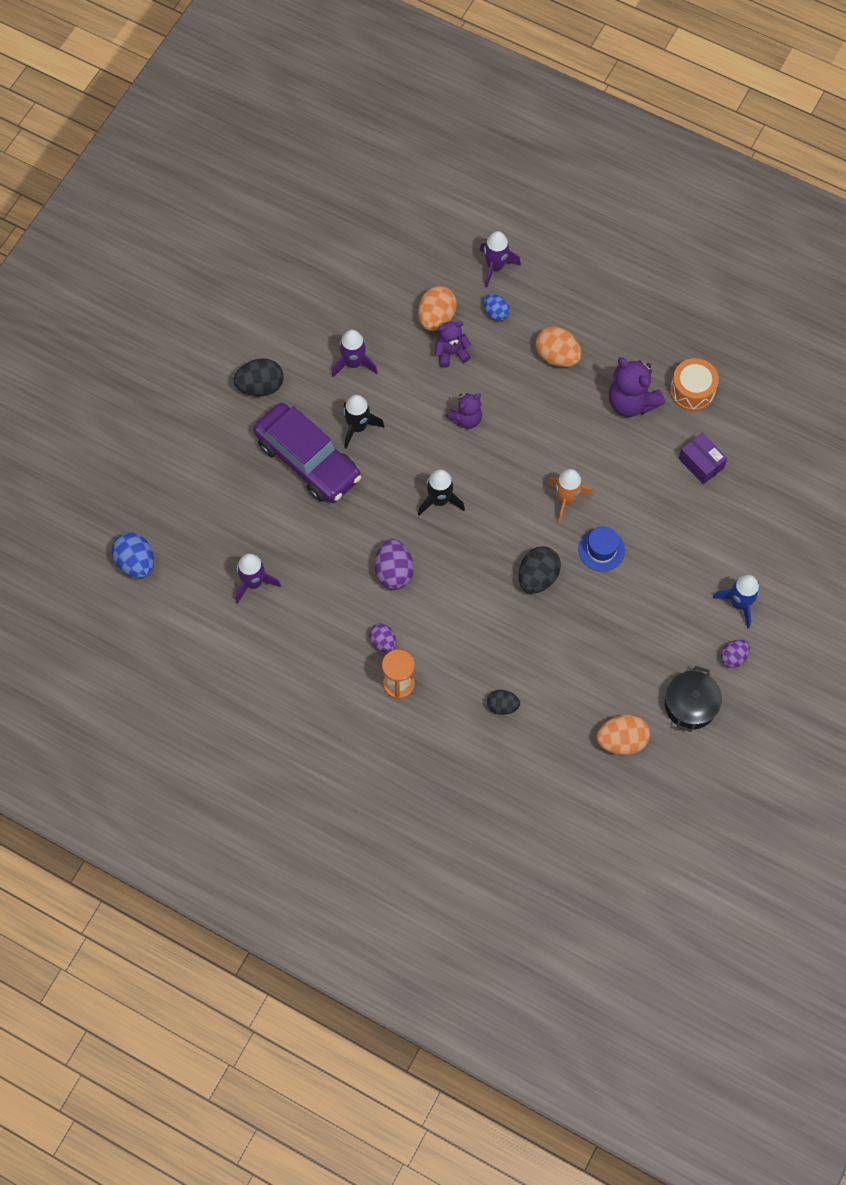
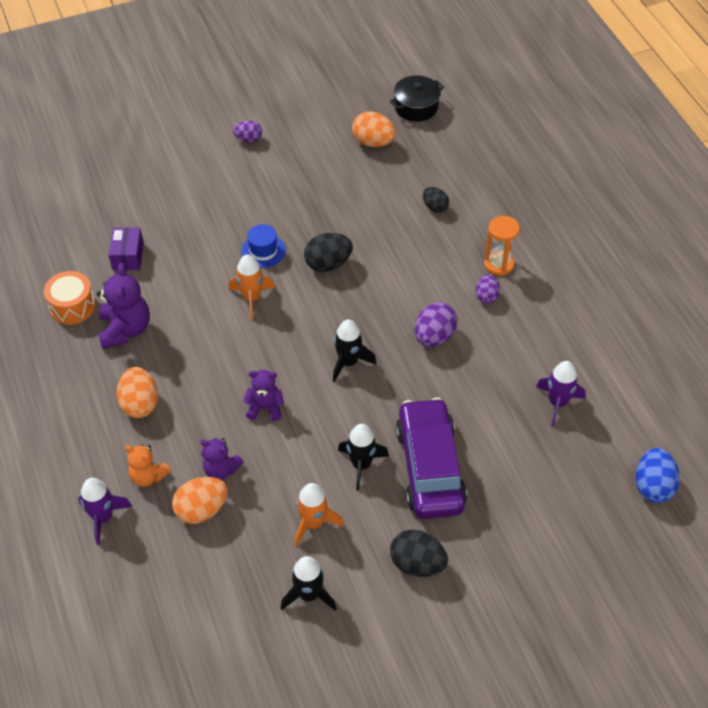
camera: 140 degrees left, 15 degrees down
(314, 317) = (309, 594): none -> black rocket
(353, 363) = (313, 523): purple rocket -> orange rocket
(495, 313) = (148, 476): blue egg -> orange teddy bear
(690, 705) = (306, 133): black pot -> black pot (416, 107)
(739, 603) = (208, 163): blue rocket -> none

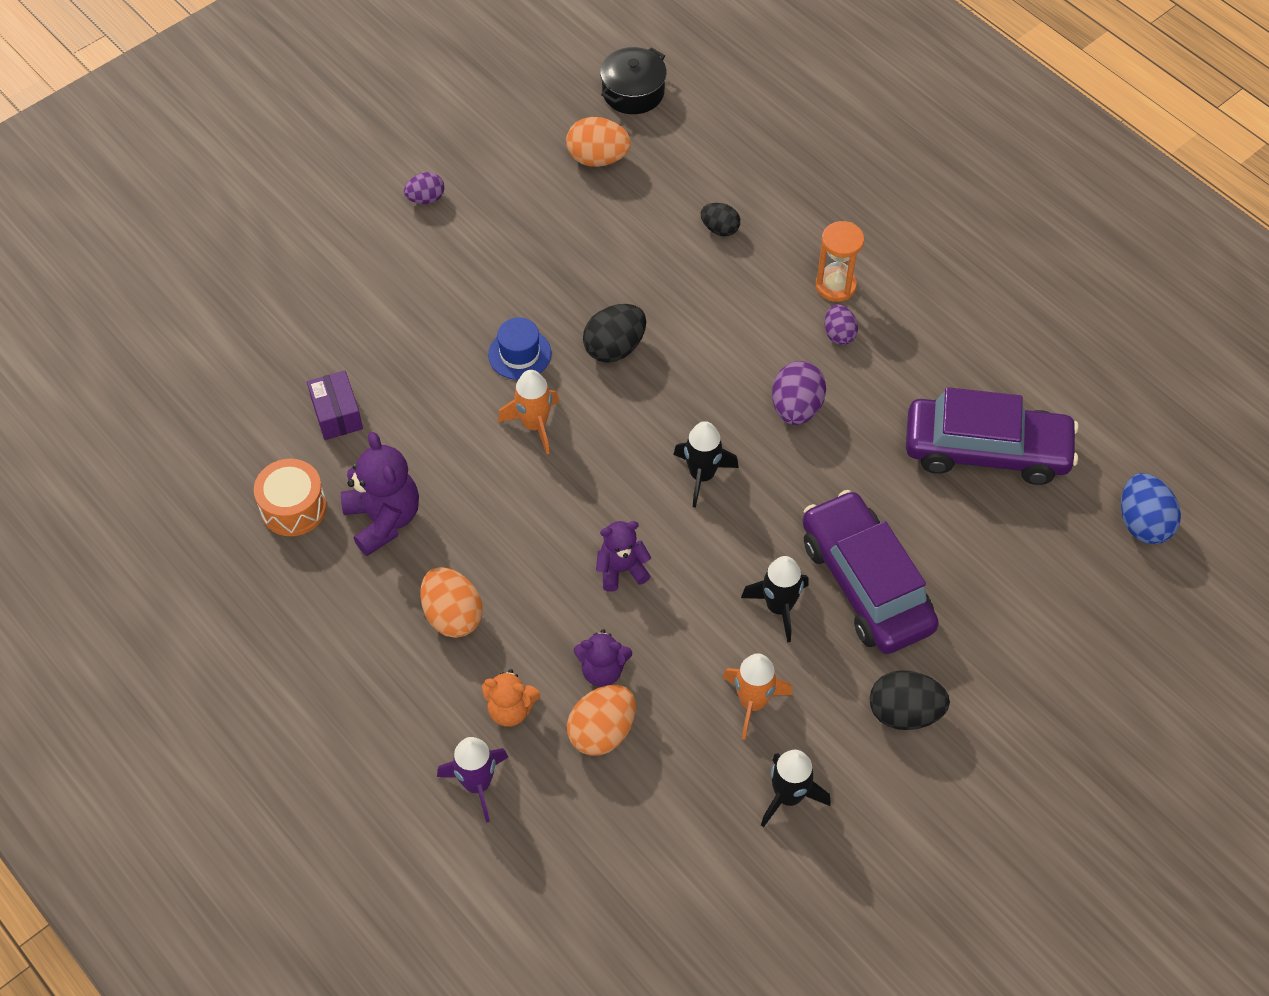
camera: 20 degrees left, 5 degrees up
(557, 403) = (986, 451): purple rocket -> purple car

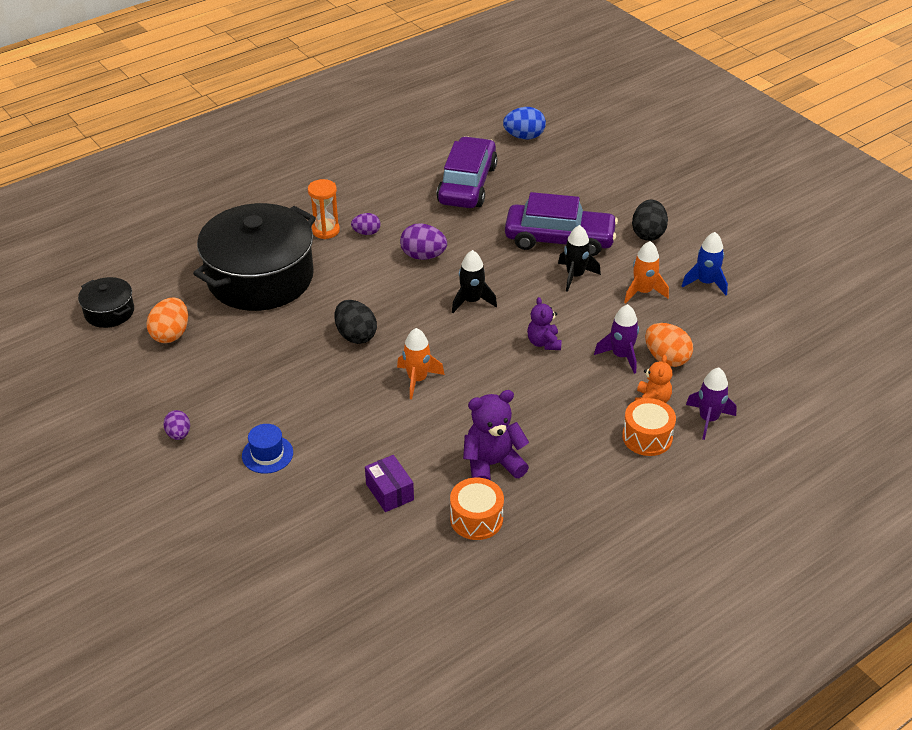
camera: 85 degrees left, 15 degrees down
(337, 414) = (389, 492): purple box -> purple box turned 75 degrees clockwise
(439, 702) = (647, 437): none -> orange drum
(453, 615) = (577, 428): orange egg -> none
(519, 354) = (351, 385): blue hat -> blue hat (267, 454)
(602, 670) = (621, 356): purple teddy bear -> purple rocket
(720, 229) = (260, 278): black egg -> black pot
(788, 796) = (705, 283): black rocket -> blue rocket
(866, 584) = (559, 239): purple car -> purple car turned 150 degrees counterclockwise

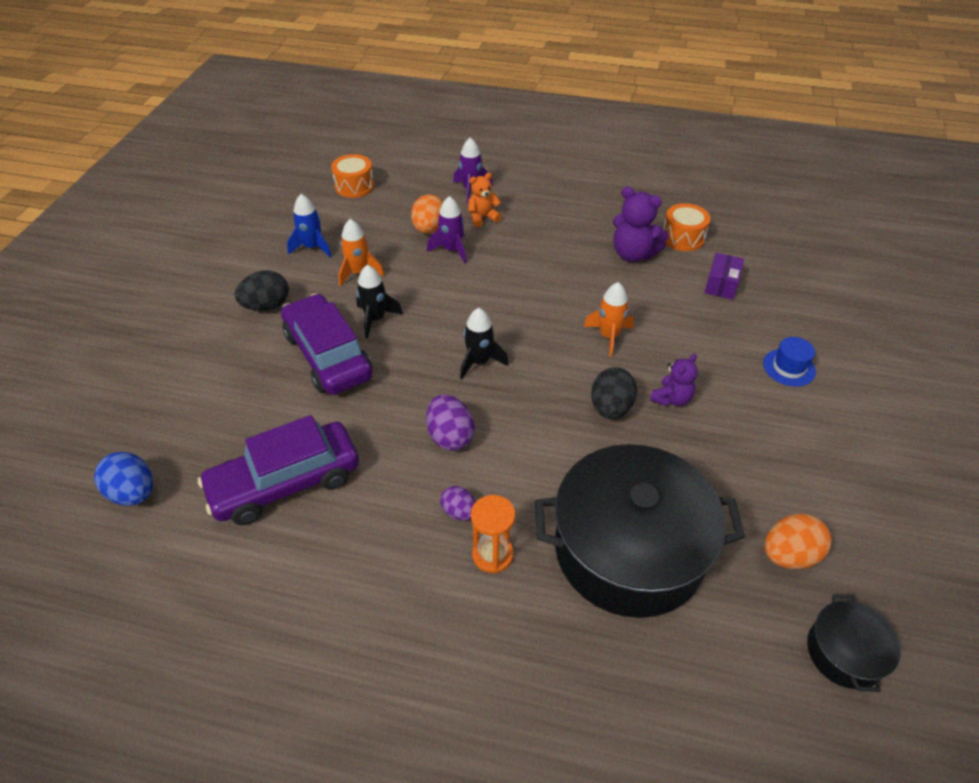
camera: 130 degrees left, 5 degrees up
(179, 434) = (856, 437): purple egg -> none
(543, 343) = (483, 293): purple teddy bear -> purple teddy bear (671, 398)
(647, 437) = (519, 205): orange drum -> orange drum (354, 186)

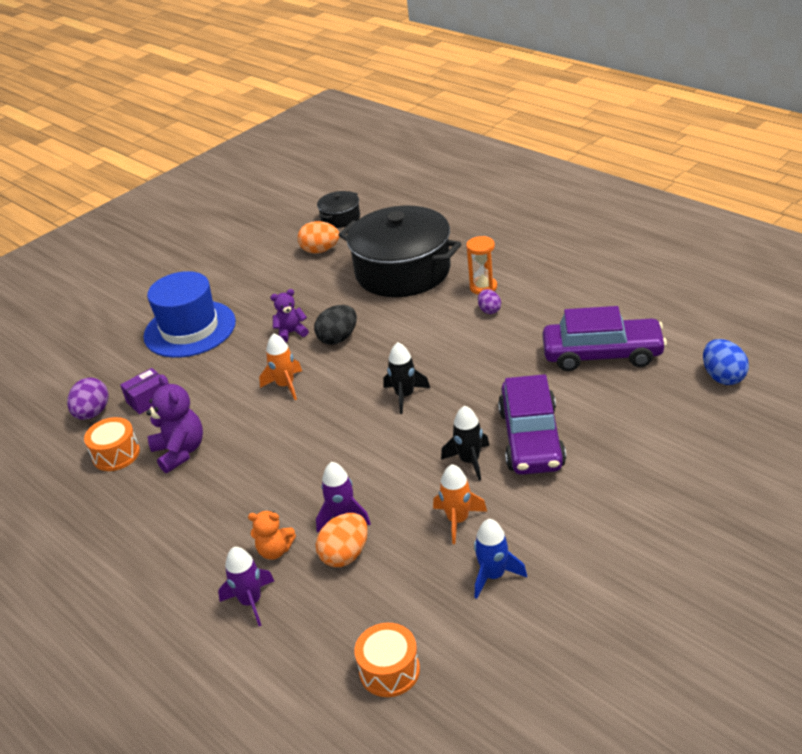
camera: 145 degrees left, 10 degrees down
(267, 306) = (573, 510): black egg -> none
(450, 436) = (466, 351): purple egg -> purple egg (93, 413)
(789, 367) = (190, 329): blue hat -> blue hat, size x2.23

